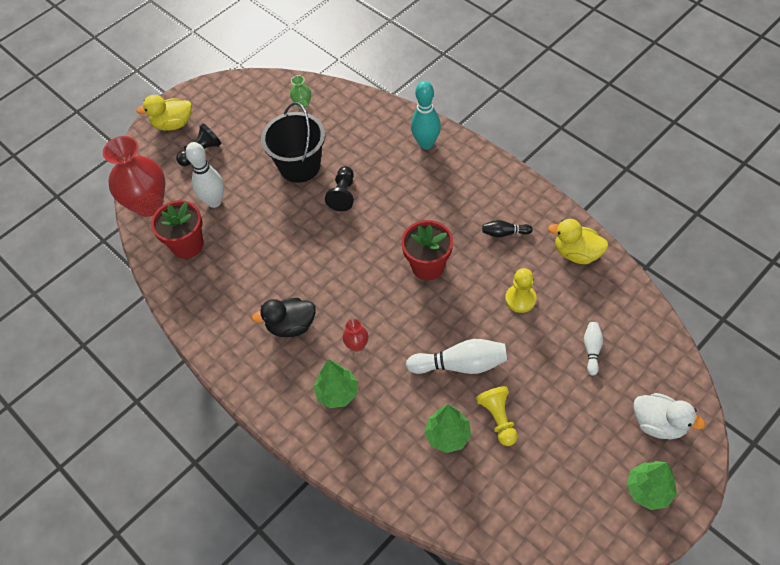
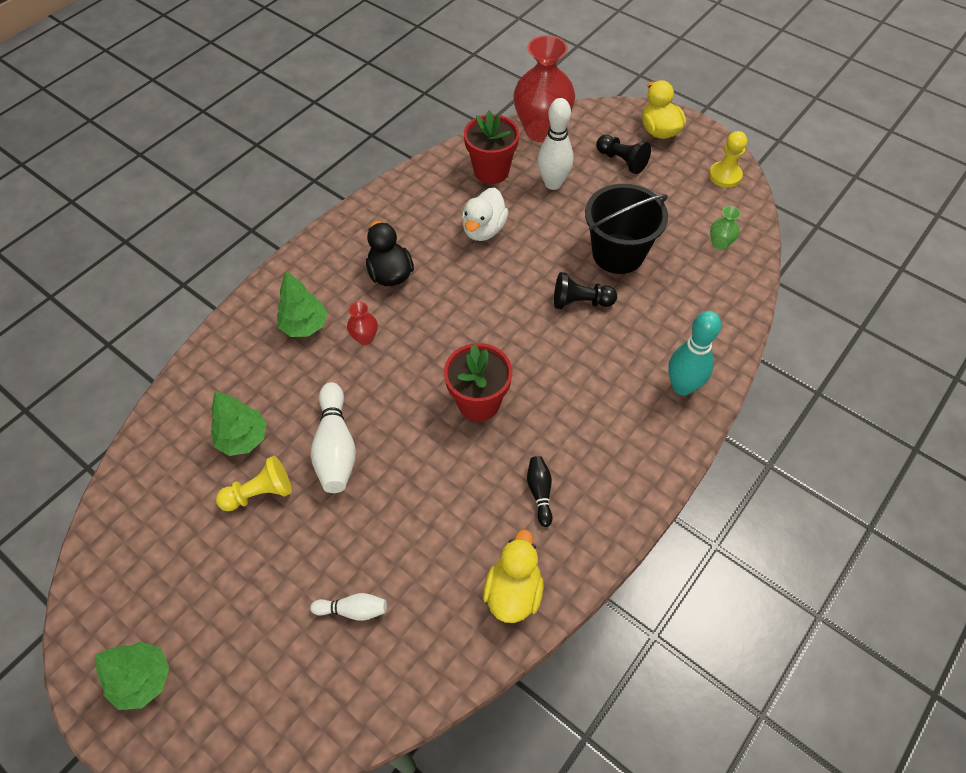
camera: 80 degrees right, 0 degrees up
(520, 299) = (432, 515): yellow pawn -> yellow pawn (725, 176)
(659, 424) = (235, 700): white duck -> white duck (484, 229)

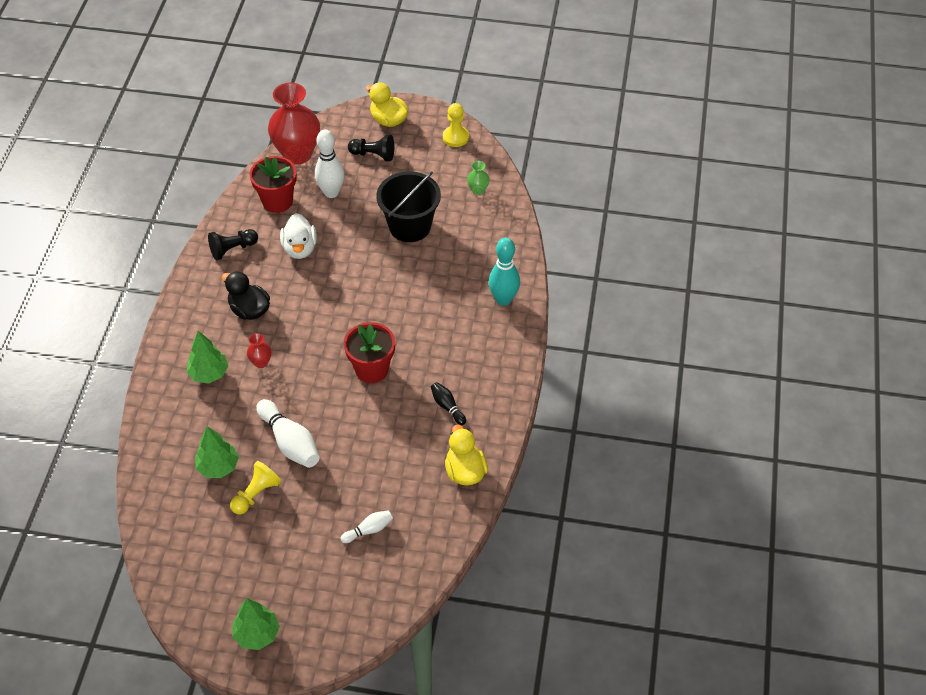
camera: 30 degrees left, 5 degrees down
(580, 302) = (402, 272): black pawn -> black pawn (232, 249)

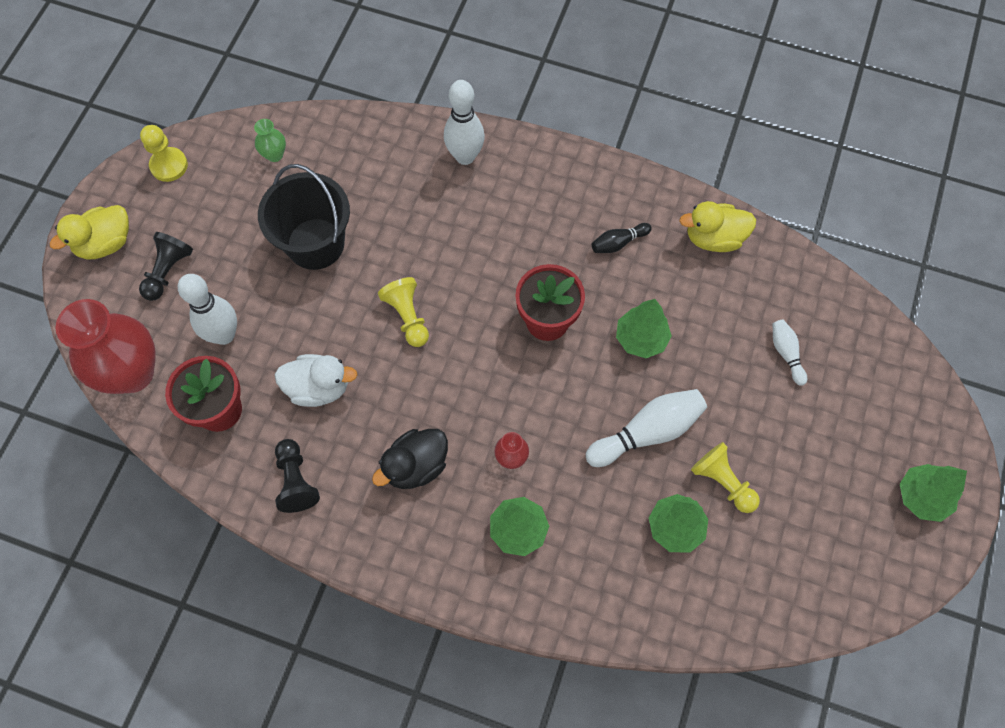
camera: 80 degrees left, 15 degrees up
(361, 287) = (407, 317): none -> yellow pawn
(366, 430) = (641, 339): none -> green tree
(503, 299) = (465, 156): turquoise bowling pin -> white bowling pin

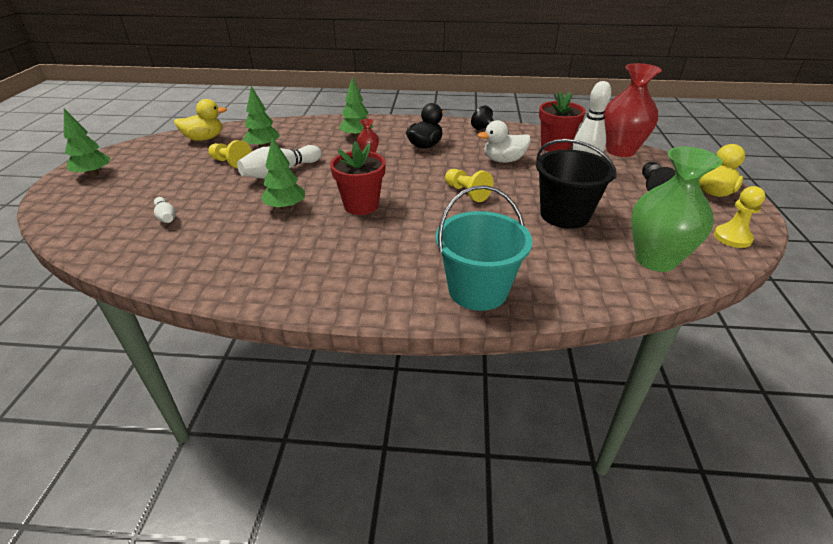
camera: 165 degrees right, 30 degrees down
(274, 155) = (655, 259): green vase -> green vase, size x2.35
(465, 156) = (478, 290): white bowling pin -> turquoise bucket
(618, 243) = (308, 255): black bowling pin -> none
(714, 238) = (213, 272): yellow duck -> yellow duck (204, 139)

